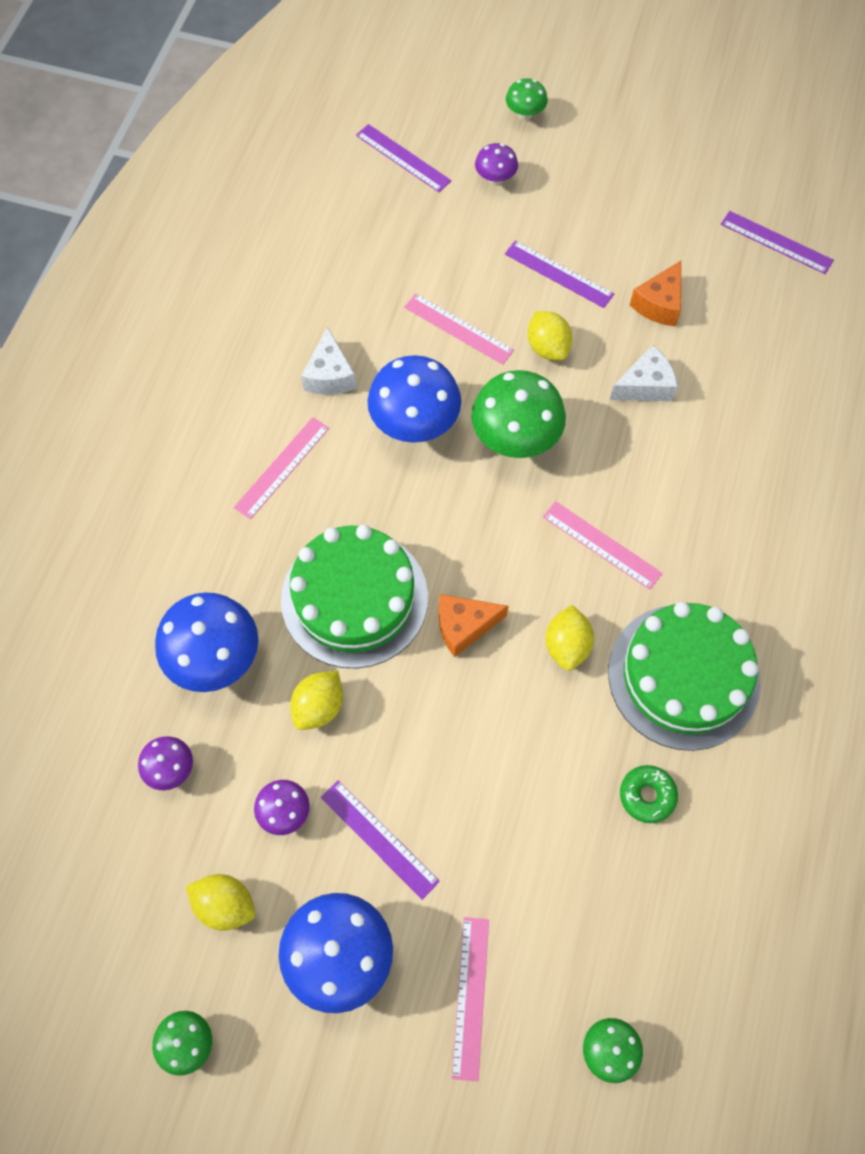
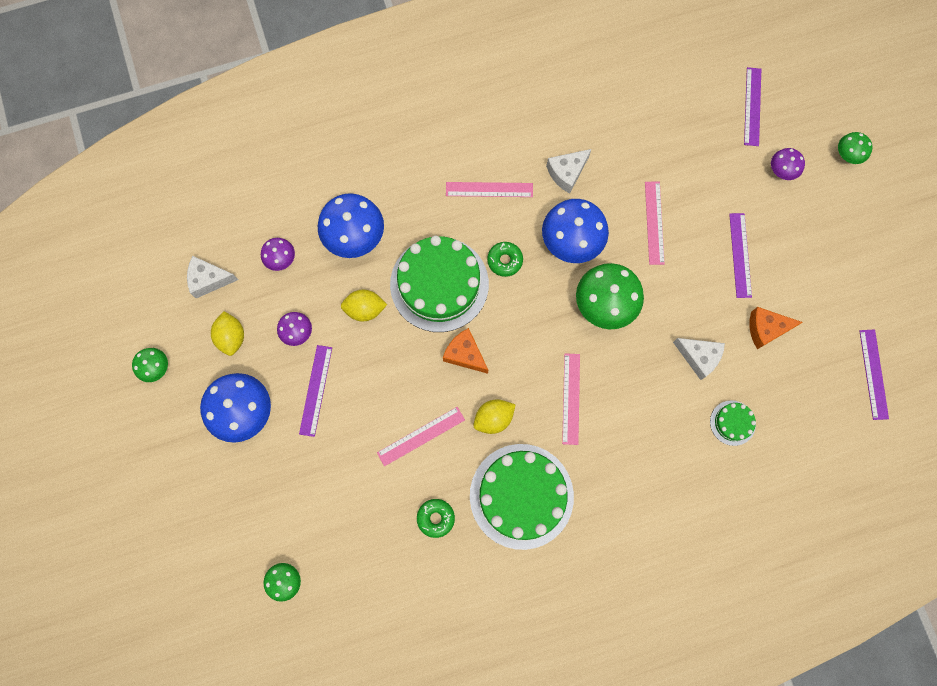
camera: 55 degrees right, 10 degrees up
(122, 883) = (209, 279): none -> white cheese
(382, 507) = (504, 260): none -> green donut
(471, 997) = (266, 492): pink ruler -> pink ruler (421, 436)
(547, 347) = (681, 282): yellow lemon -> none
(742, 402) = (732, 423): none -> green cake

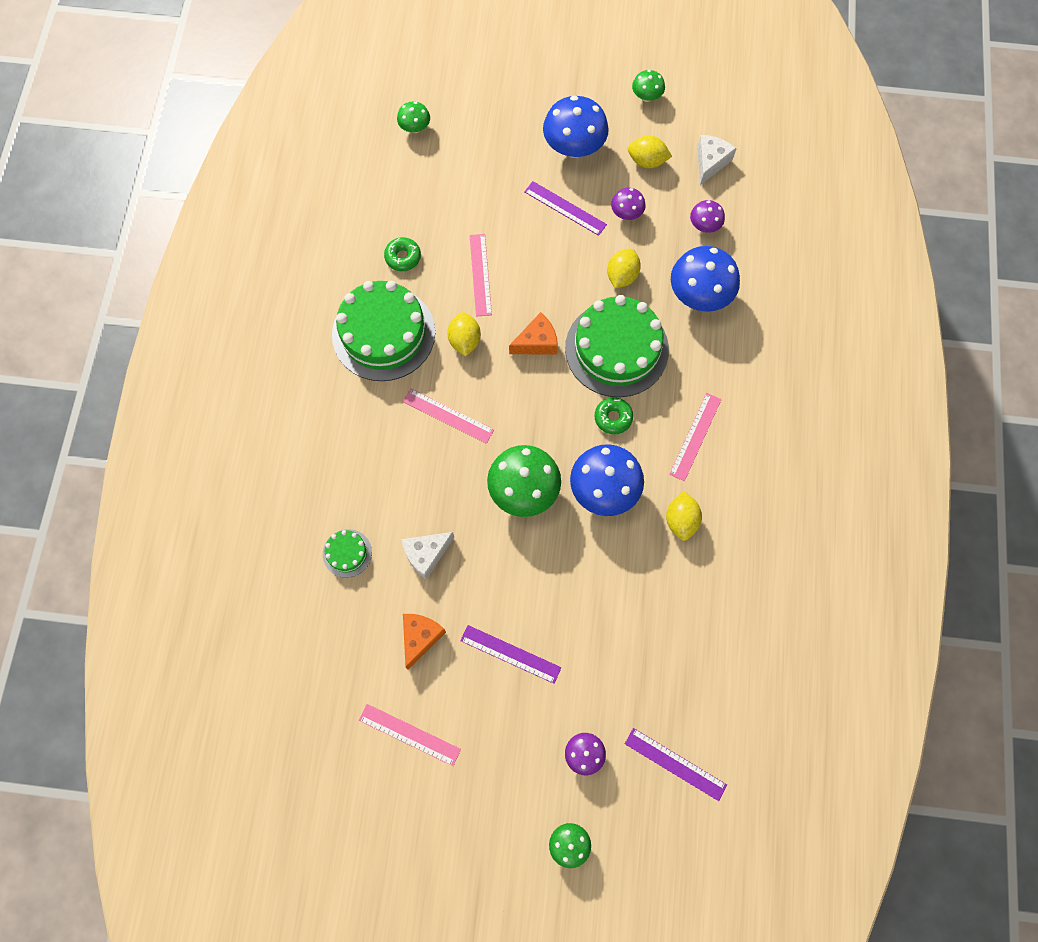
camera: 115 degrees right, 5 degrees down
(567, 173) = (681, 520): white cheese -> yellow lemon
(654, 222) = (587, 582): pink ruler -> pink ruler (409, 734)
(873, 374) = (318, 724): purple ruler -> none

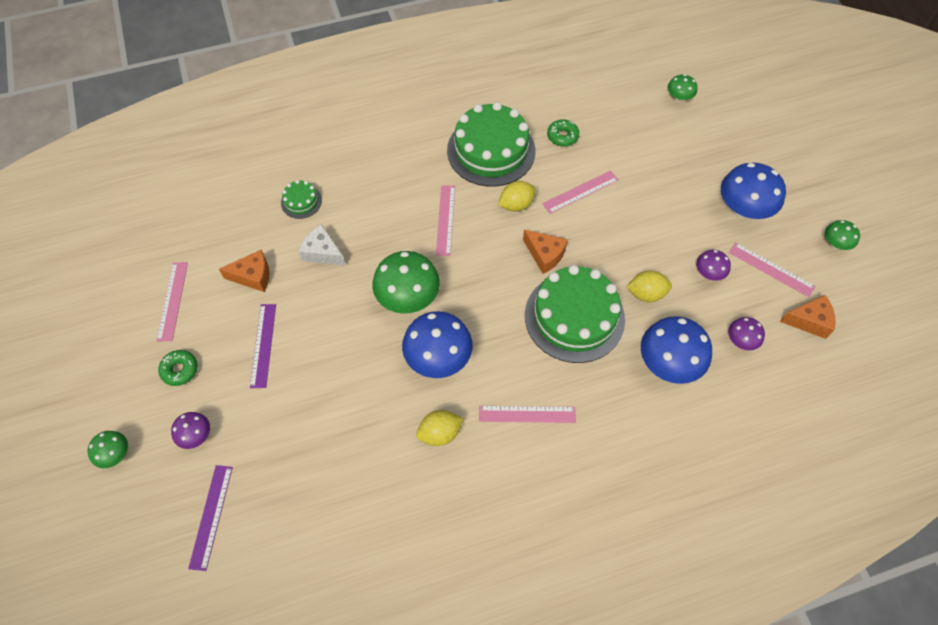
camera: 65 degrees right, 10 degrees down
(565, 208) = (681, 226): purple ruler -> none
(613, 418) = (508, 339): green donut -> green donut (180, 370)
(647, 161) = (771, 269): yellow lemon -> pink ruler
(710, 162) = (809, 321): white cheese -> orange cheese

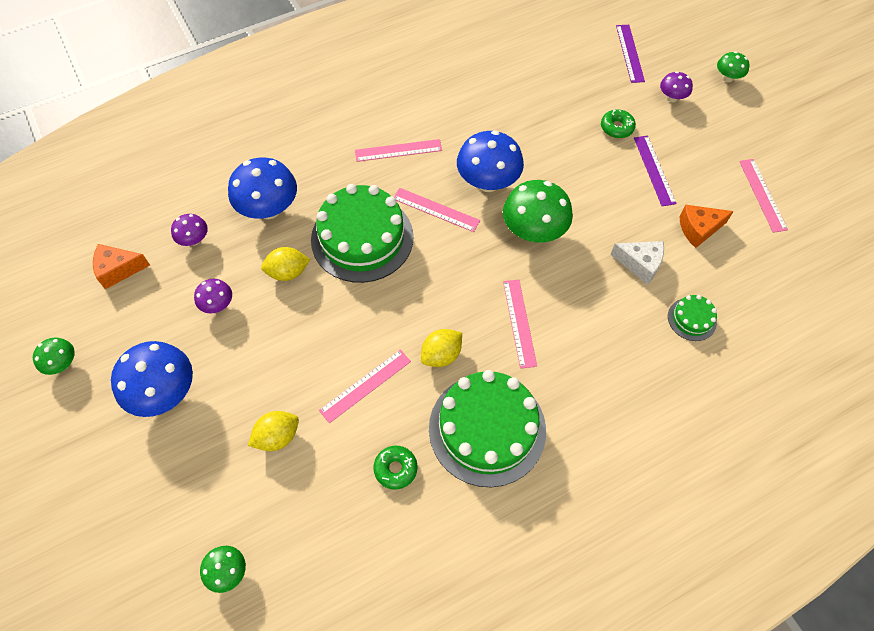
camera: 170 degrees right, 0 degrees up
(180, 370) = (716, 140): green donut -> green donut (616, 127)
(440, 433) = (471, 127): yellow lemon -> yellow lemon (277, 437)
(544, 255) = (400, 298): orange cheese -> none
(771, 269) = (146, 320): pink ruler -> pink ruler (436, 209)

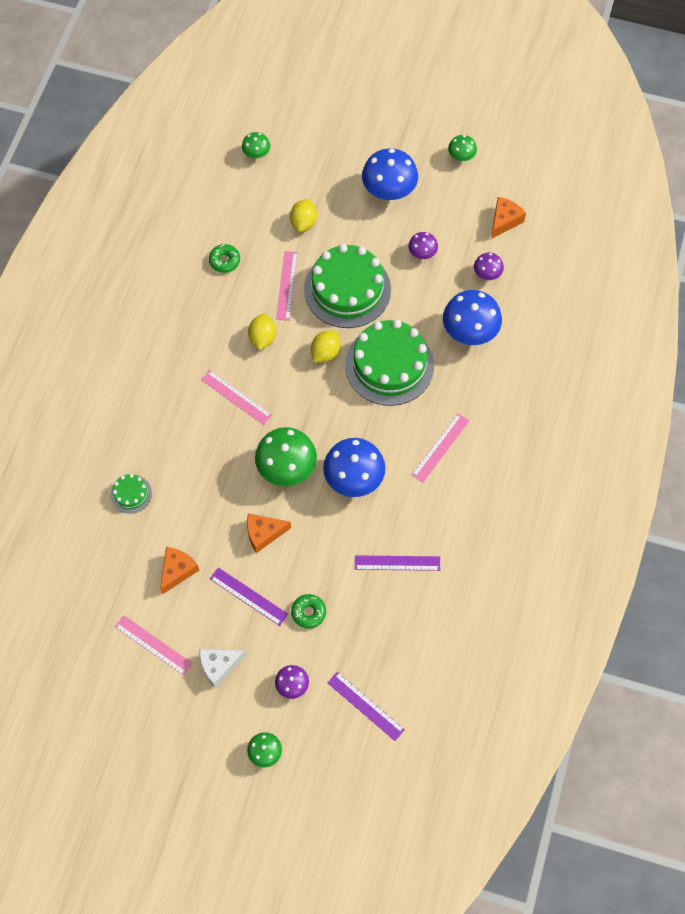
camera: 135 degrees right, 5 degrees up
(288, 272) = (407, 305): yellow lemon -> yellow lemon (325, 352)
(436, 209) = (366, 426): pink ruler -> none
(487, 429) = (196, 321): green cake -> green cake (347, 289)
(518, 108) = (397, 563): none -> purple ruler
(600, 201) = (264, 533): none -> orange cheese
(640, 264) = (195, 506): white cheese -> white cheese (219, 666)

